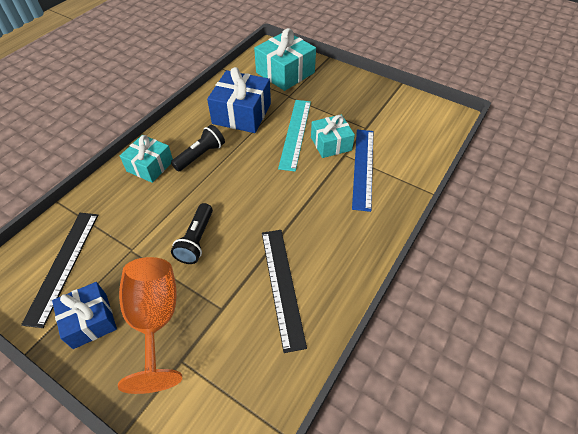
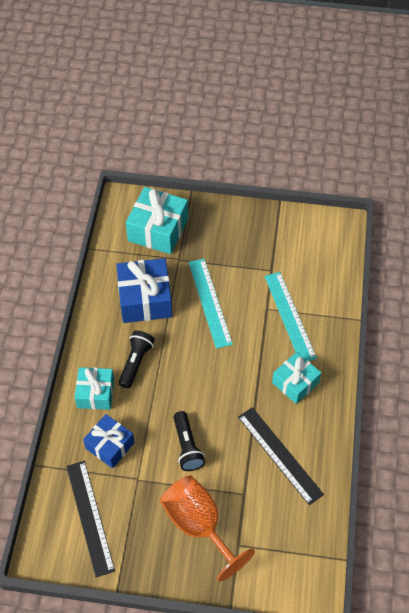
camera: 25 degrees left, 5 degrees up
(90, 320) = (148, 549): blue gift -> blue gift (110, 445)
(331, 144) = (248, 301): turquoise gift -> turquoise gift (295, 382)
(363, 167) = (289, 316): blue ruler -> turquoise ruler

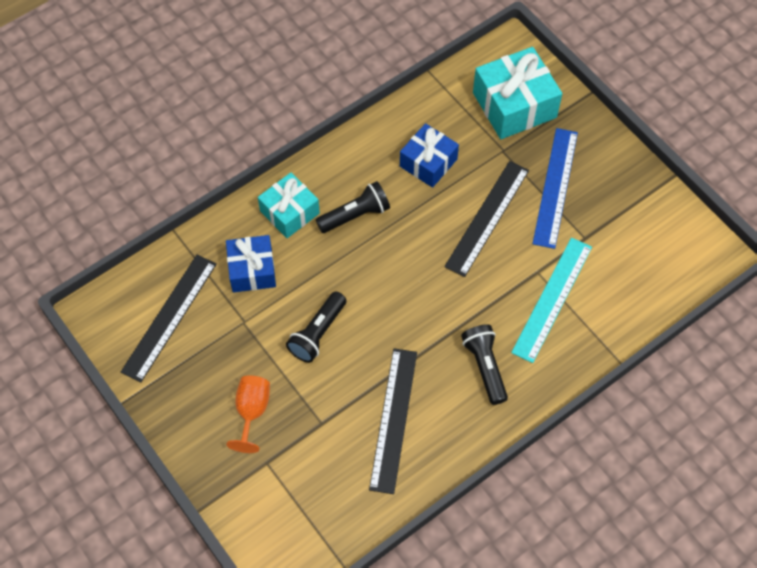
camera: 45 degrees right, 5 degrees up
(145, 299) = (428, 163): blue gift -> blue gift, size x0.65
(199, 525) = (252, 411): orange goblet -> orange goblet, size x0.57
(209, 302) = (487, 217): turquoise ruler -> black ruler
(227, 256) = (555, 187): none -> blue ruler
(295, 382) = (485, 367): turquoise gift -> black flashlight

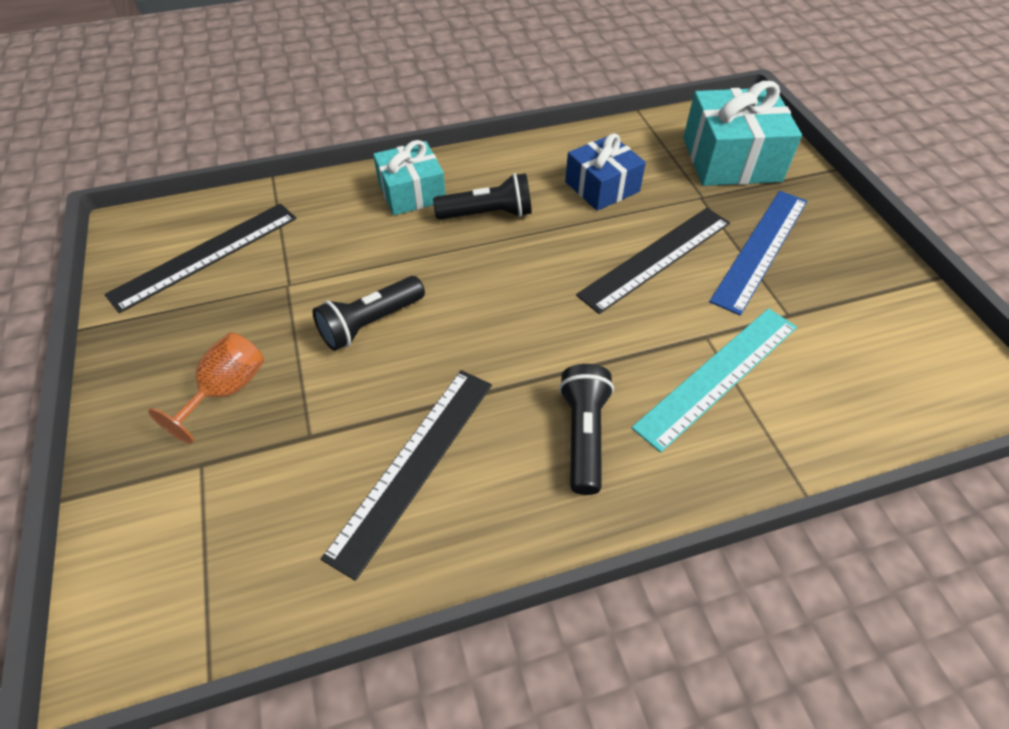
camera: 20 degrees right, 10 degrees down
(252, 270) = (333, 235): blue gift -> none

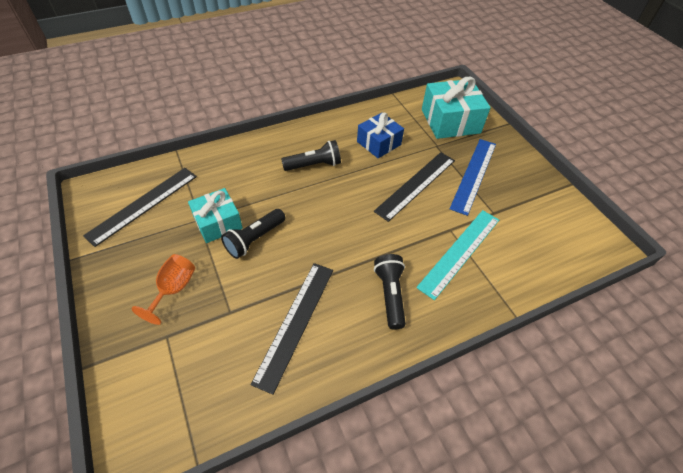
camera: 10 degrees left, 0 degrees up
(412, 192) = (265, 154): turquoise gift -> turquoise gift (218, 223)

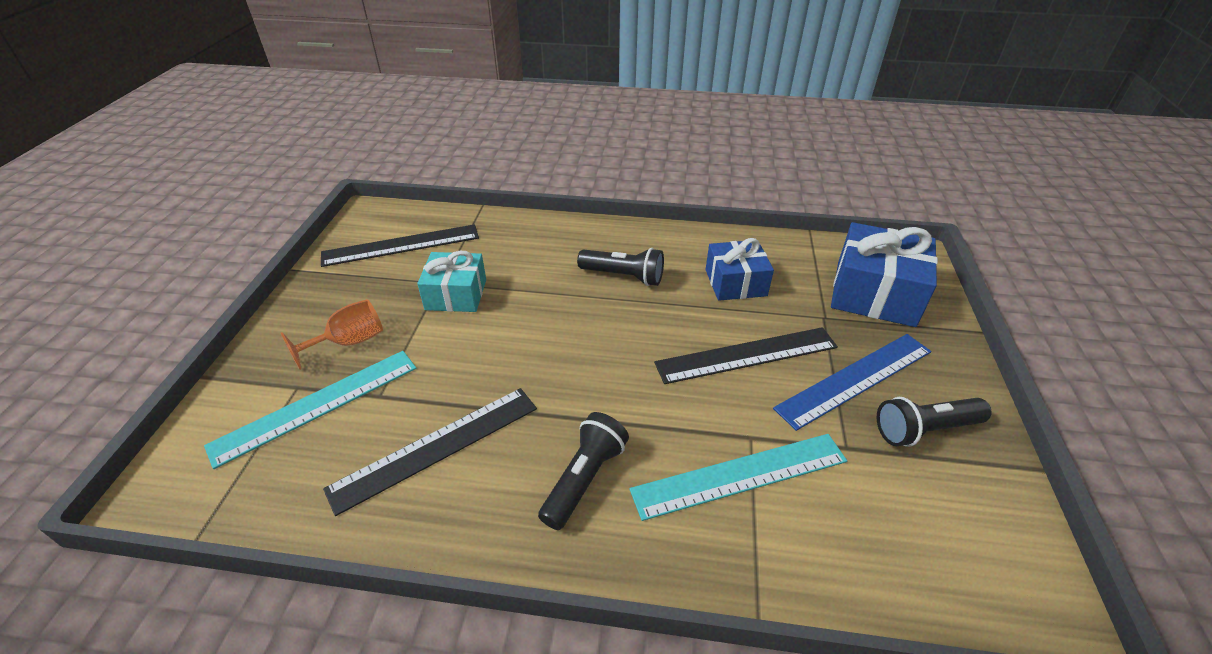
camera: 35 degrees right, 10 degrees down
(193, 340) = (316, 405): none -> turquoise ruler
(254, 239) = (478, 329): black flashlight -> black flashlight (924, 430)
(450, 121) = (874, 293): turquoise gift -> blue gift

